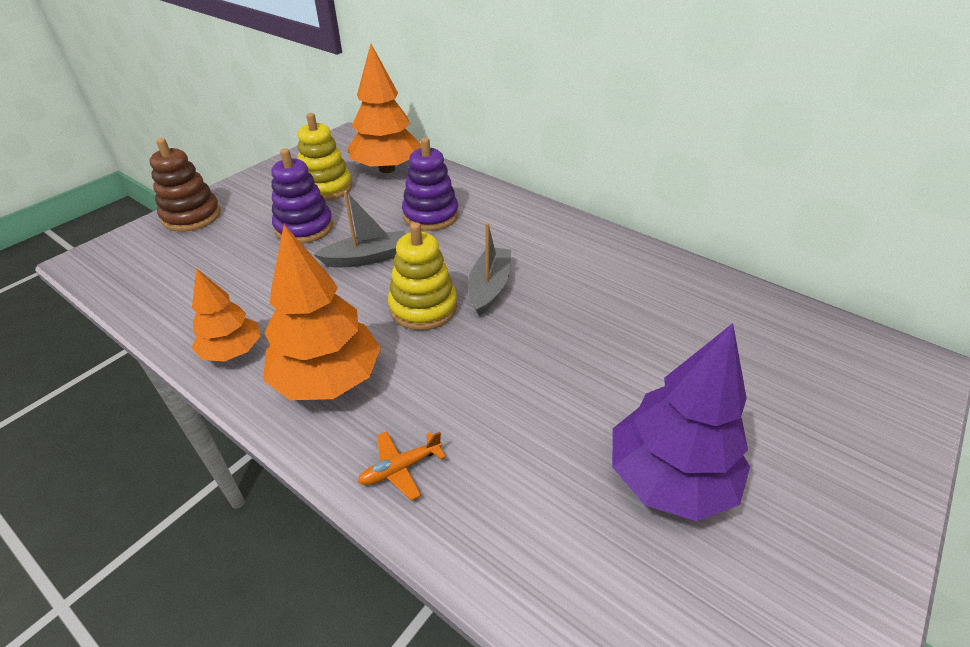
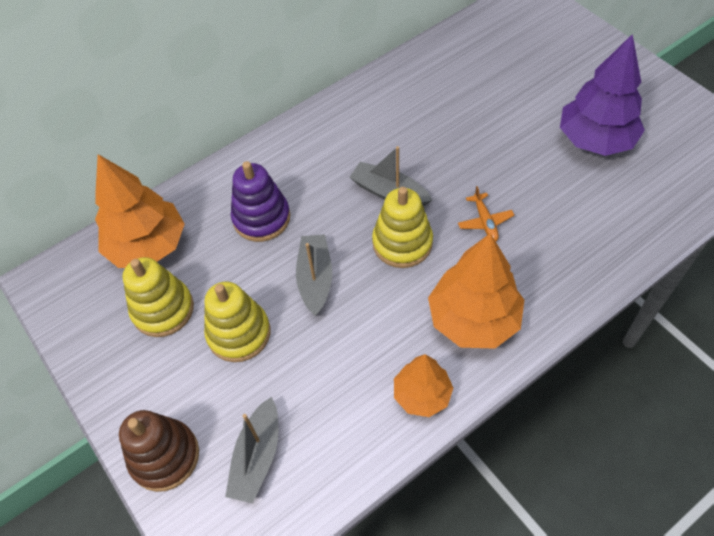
camera: 70 degrees left, 15 degrees up
(182, 260) = (257, 457): none -> grey boat
(304, 227) = (239, 333): purple stacking toy -> yellow stacking toy
(400, 468) = (568, 278): orange plane -> orange plane (485, 222)

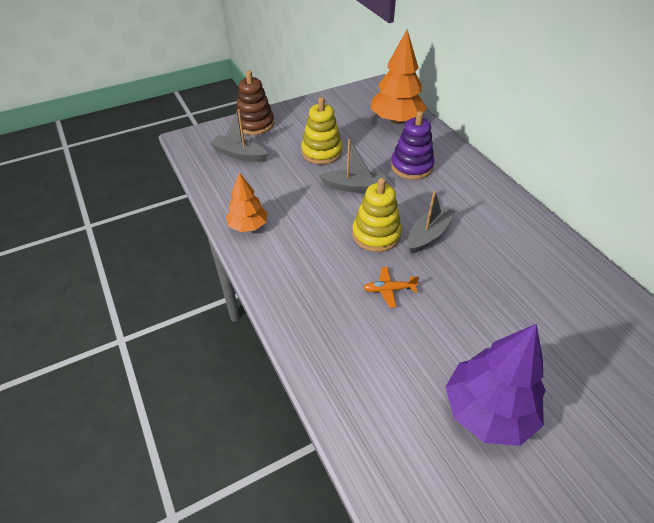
camera: 95 degrees right, 10 degrees down
(163, 309) = (347, 125): yellow stacking toy -> none
(473, 319) = (296, 263): orange tree -> none

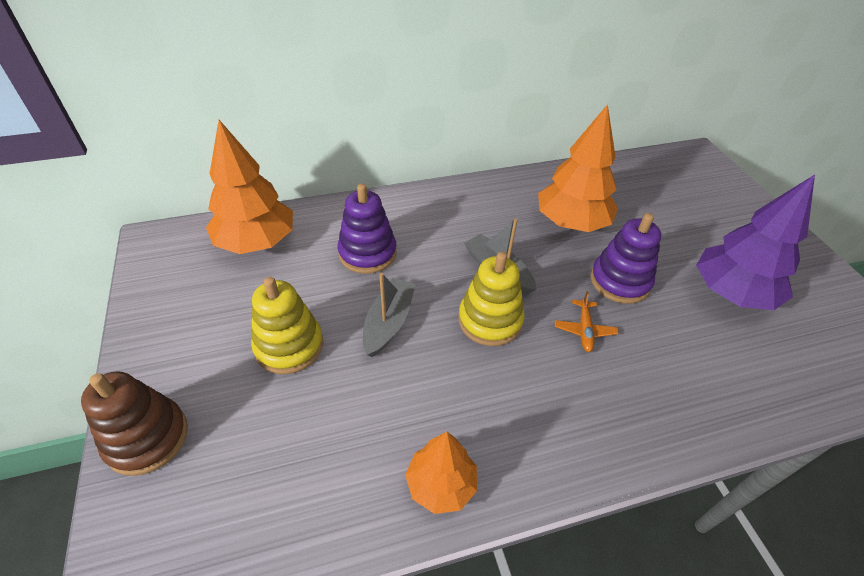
camera: 80 degrees left, 0 degrees up
(239, 154) = (234, 478): grey boat -> none
(457, 315) = (620, 281): none -> purple stacking toy
(518, 279) = (571, 223): none -> orange tree

